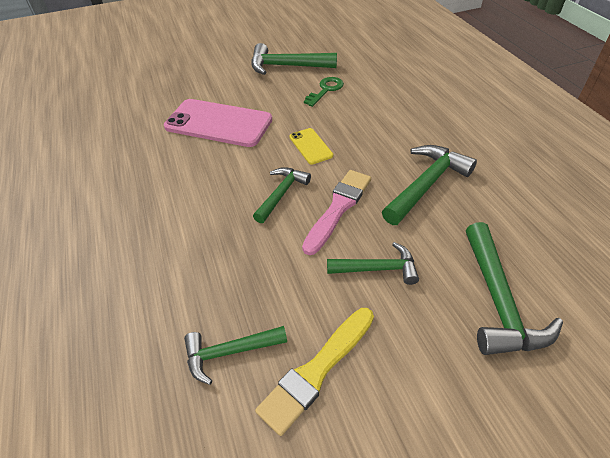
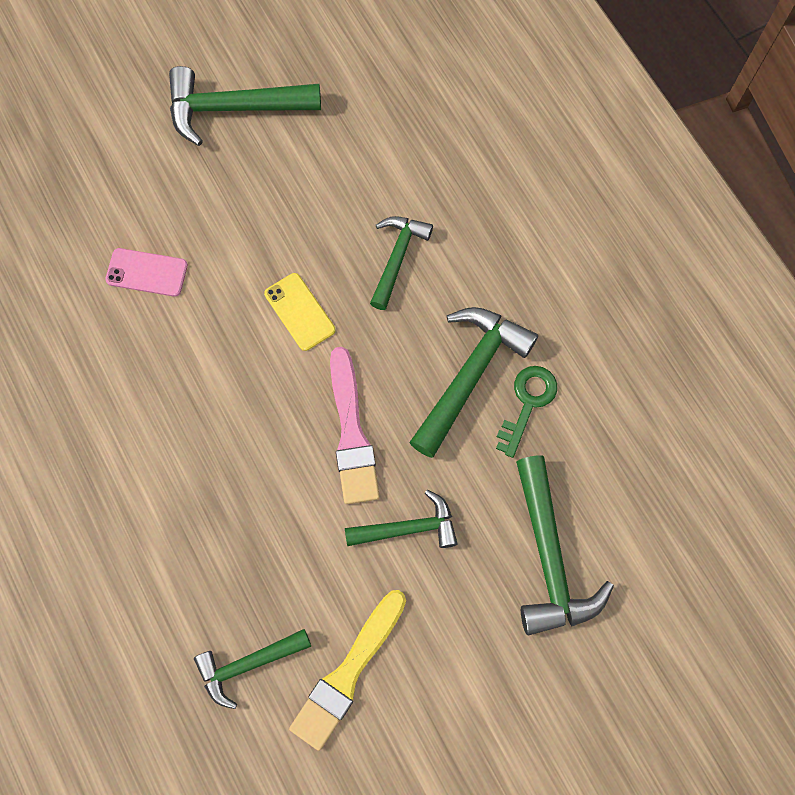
camera: 10 degrees left, 25 degrees up
(218, 123) = (147, 272): pink phone -> pink phone, size x0.48
(281, 193) = (270, 414): green hammer -> green hammer (397, 257)
(326, 90) = (309, 170): green key -> green key (527, 403)
(338, 208) = (351, 433): pink brush -> pink brush turned 150 degrees clockwise

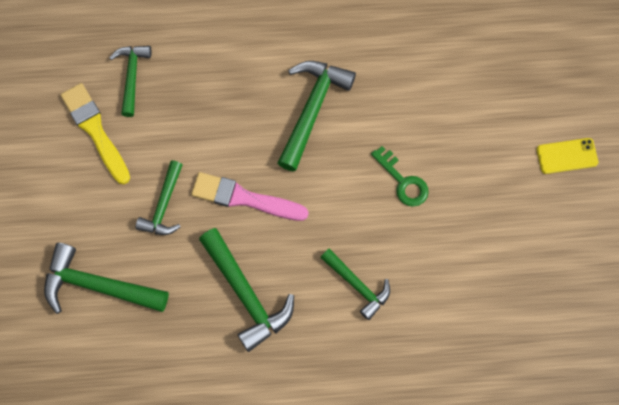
camera: 115 degrees right, 0 degrees up
(147, 272) = (423, 114): pink phone -> none
(233, 108) = (531, 222): green hammer -> green hammer (312, 109)
(300, 312) = (347, 201): yellow phone -> yellow phone (567, 156)
(527, 403) = (207, 324): green key -> green key (403, 181)

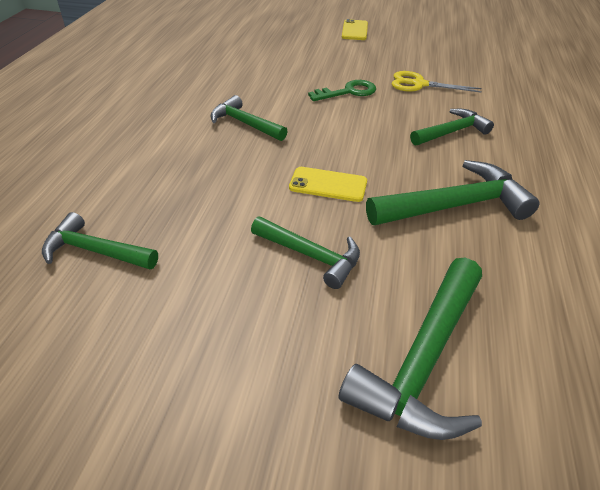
camera: 75 degrees left, 30 degrees down
(95, 130) = (151, 310): yellow brush -> none
(244, 198) = (328, 185): pink brush -> yellow phone
(312, 109) = (244, 123): green hammer -> green hammer, size x0.64
(446, 246) = (419, 84): none -> yellow scissors

